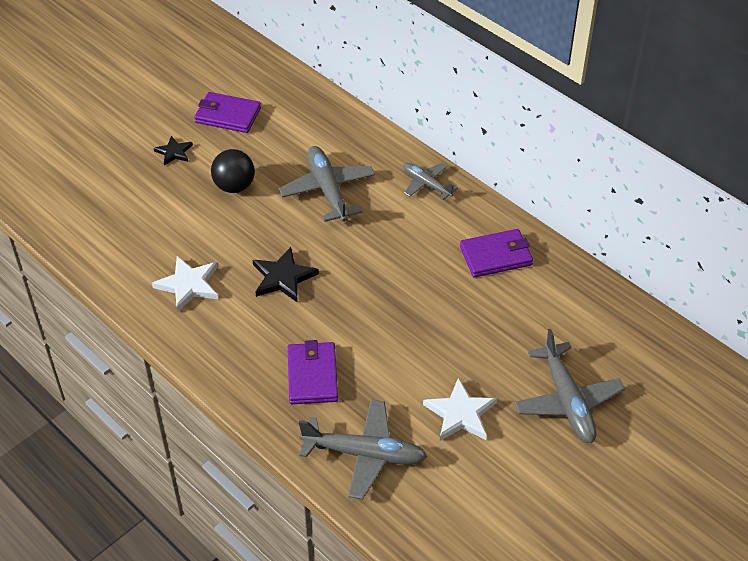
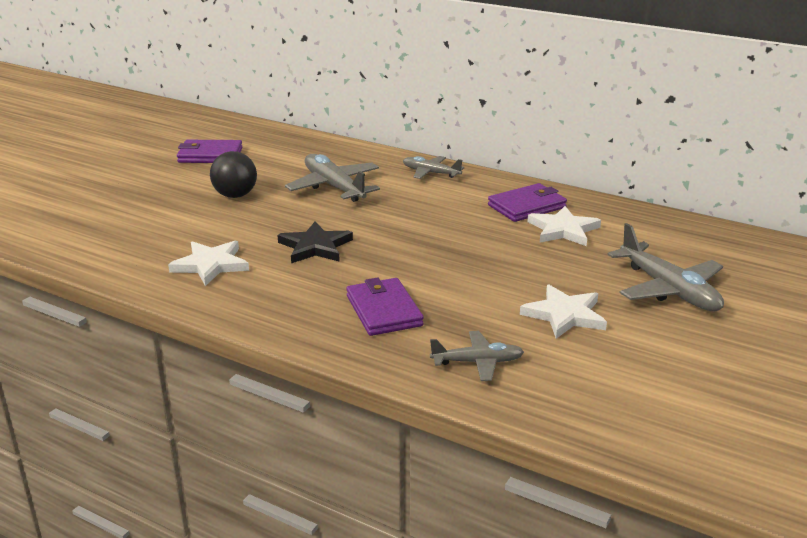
camera: 15 degrees left, 20 degrees down
(174, 152) = (161, 182): black star -> none
(364, 454) = (477, 362): grey plane -> grey plane, size x0.60
(513, 298) = (563, 230): none -> white star

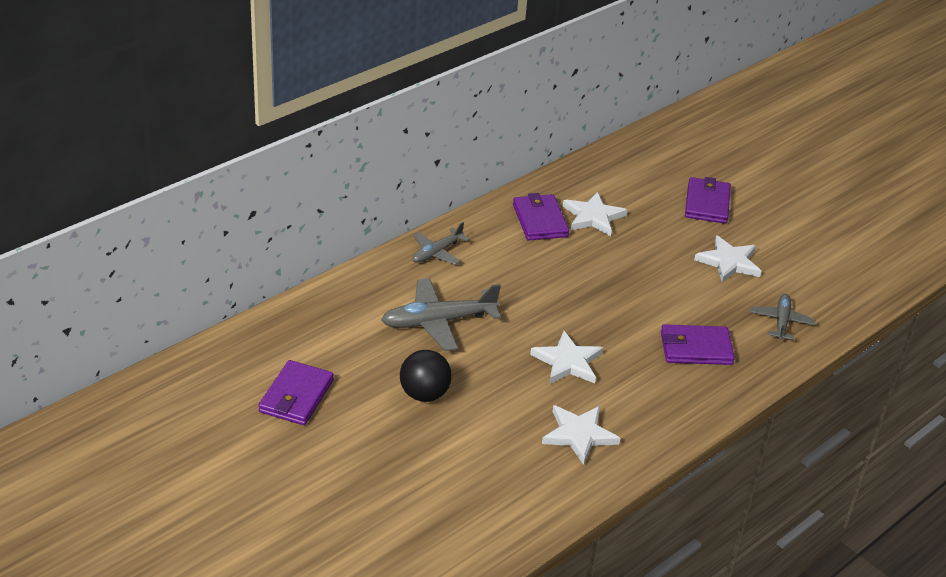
camera: 75 degrees left, 10 degrees up
(315, 246) = (567, 362): black star -> white star
(668, 289) = (707, 203): grey plane -> purple wallet

